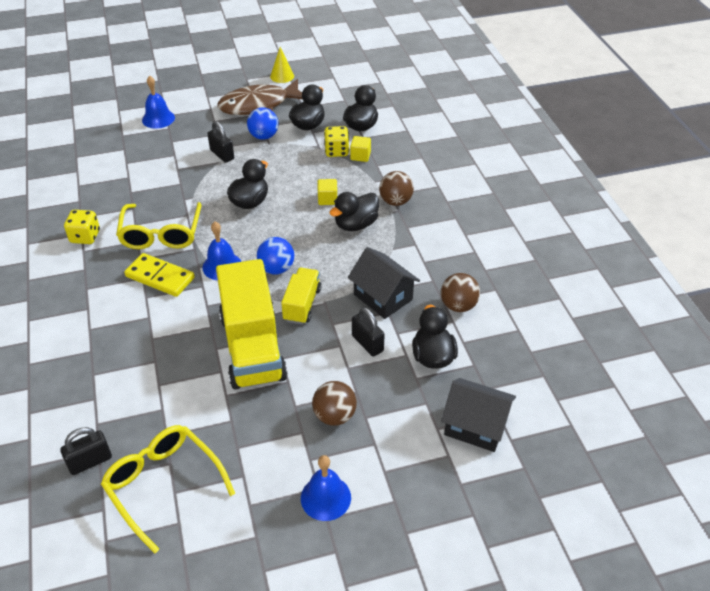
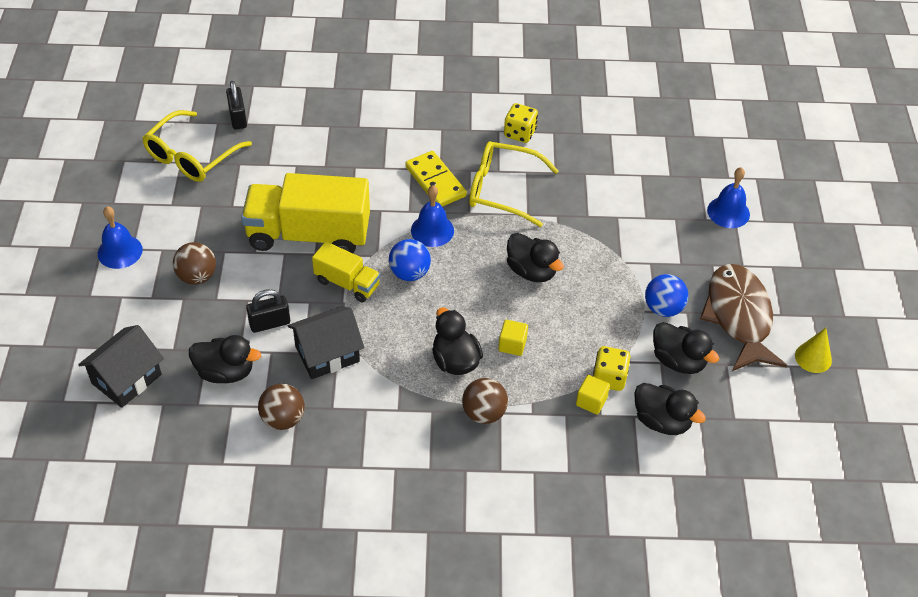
camera: 105 degrees right, 5 degrees up
(160, 277) = (435, 181): yellow domino -> yellow domino turned 75 degrees counterclockwise
(163, 485) = (191, 156): yellow glasses -> yellow glasses turned 150 degrees clockwise
(222, 154) = (634, 261): black padlock -> none

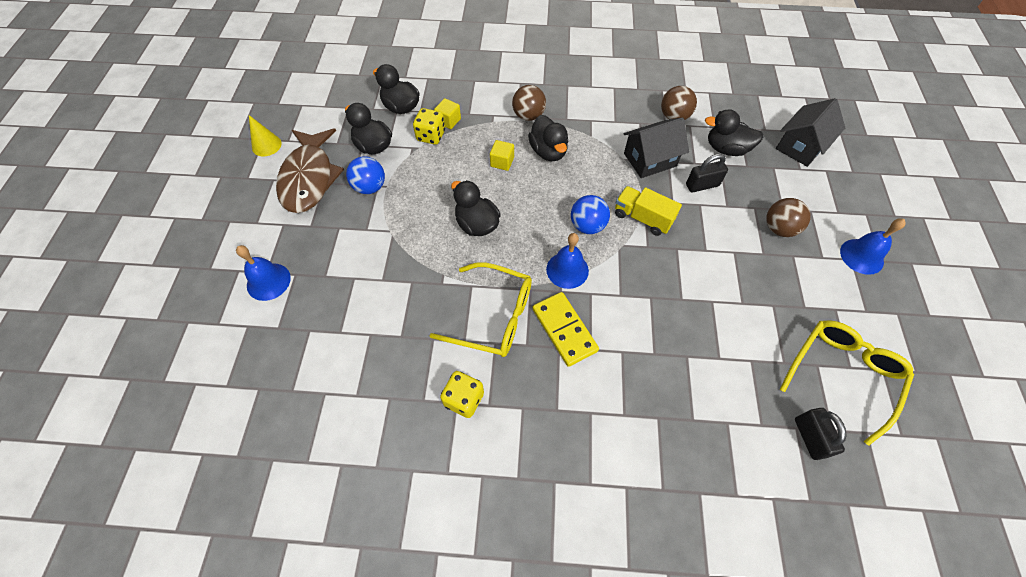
camera: 175 degrees left, 10 degrees up
(309, 235) = (687, 269): yellow truck -> none

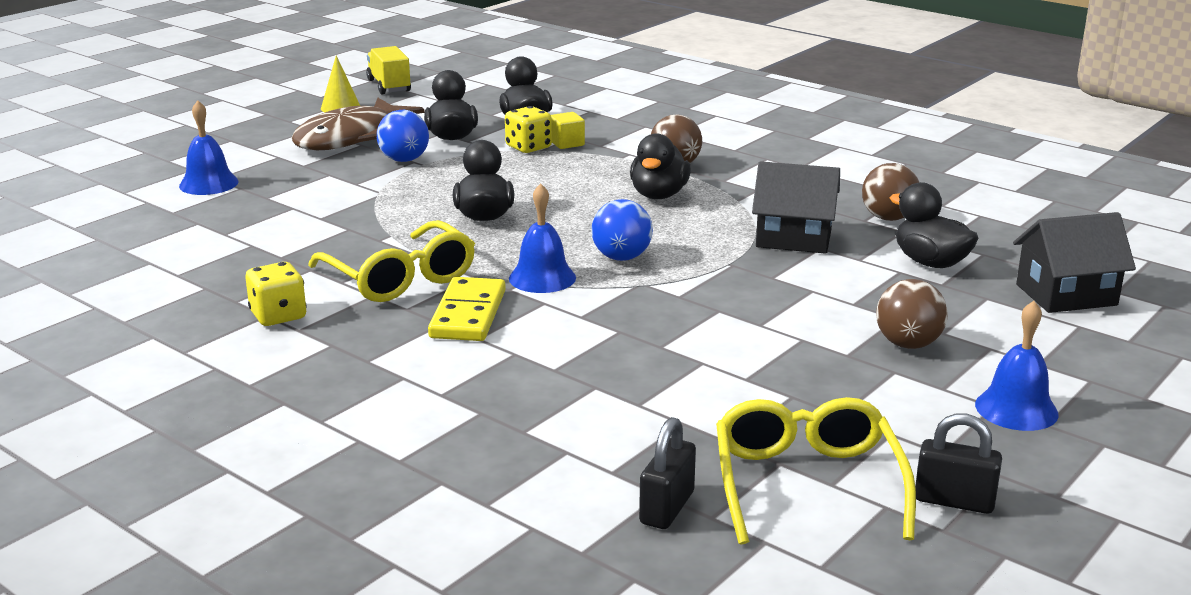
camera: 35 degrees right, 35 degrees down
(502, 162) = (586, 186): yellow cube -> none
(642, 218) = (708, 275): yellow truck -> yellow truck (389, 86)
(702, 185) = (841, 277): black padlock -> black padlock (954, 501)
(842, 374) = (807, 484): yellow glasses -> yellow glasses turned 75 degrees counterclockwise

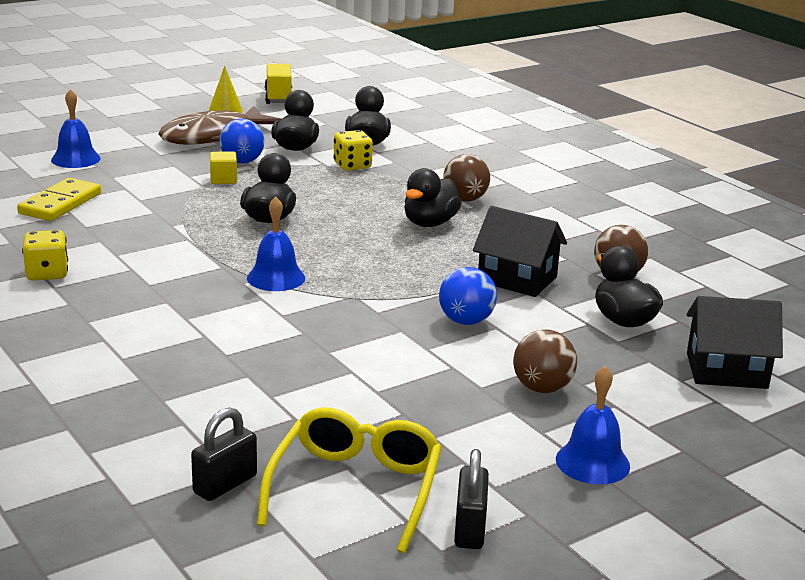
camera: 15 degrees right, 0 degrees up
(400, 278) = (163, 259): yellow glasses -> none
(468, 314) = (193, 298): yellow domino -> yellow domino (60, 203)
(567, 143) = (387, 167): yellow cube -> yellow cube (223, 179)
(621, 257) = (355, 272): blue ball -> blue ball (466, 321)
(954, 501) = (470, 529): black padlock -> black padlock turned 60 degrees clockwise

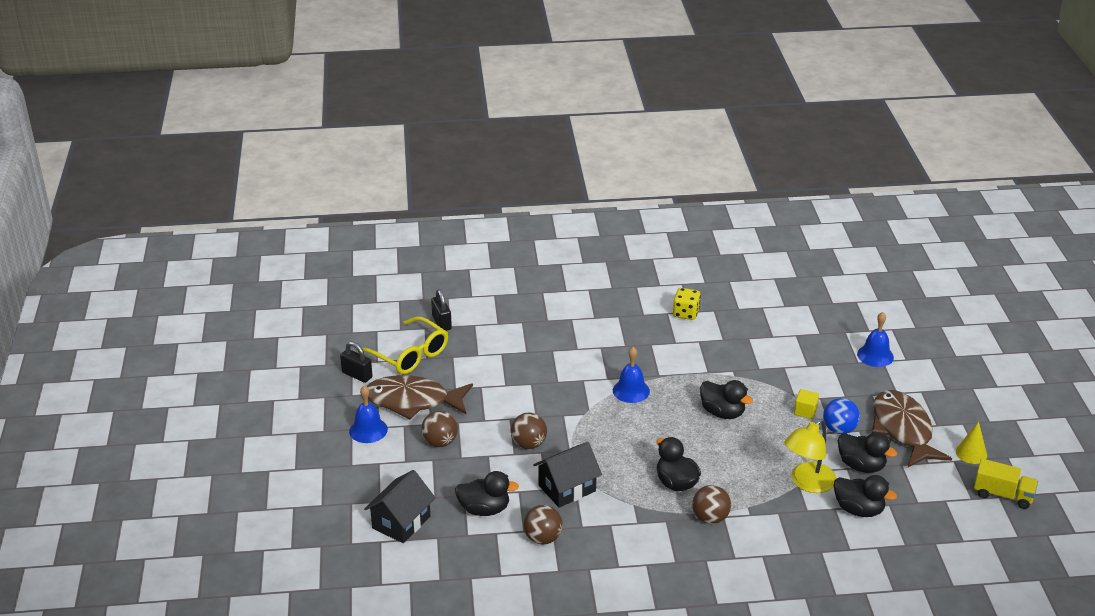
camera: 120 degrees right, 10 degrees up
(60, 203) = (791, 335): yellow domino -> none
(352, 166) = (807, 483): yellow dice -> yellow lamp
(466, 321) = (529, 444): blue ball -> brown ball
(477, 442) = (413, 401): none -> brown fish

